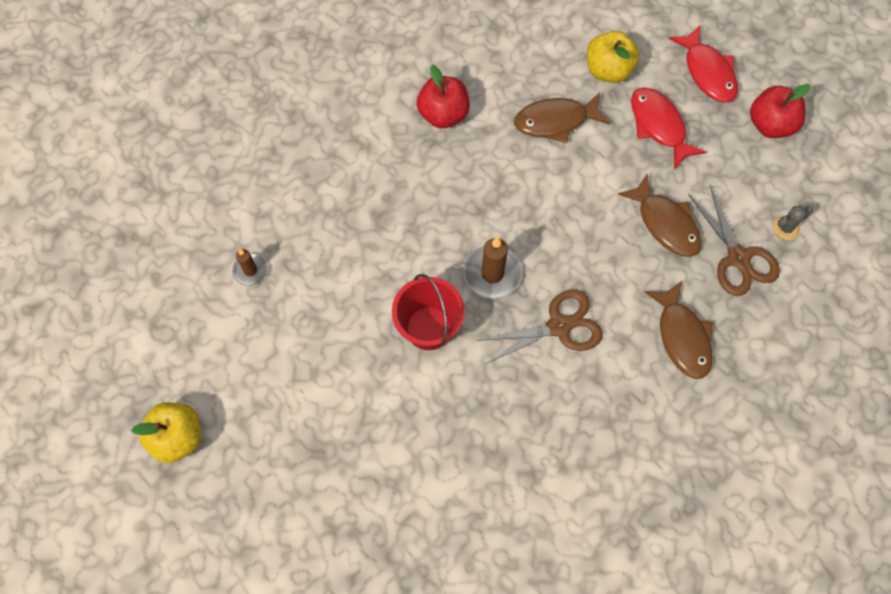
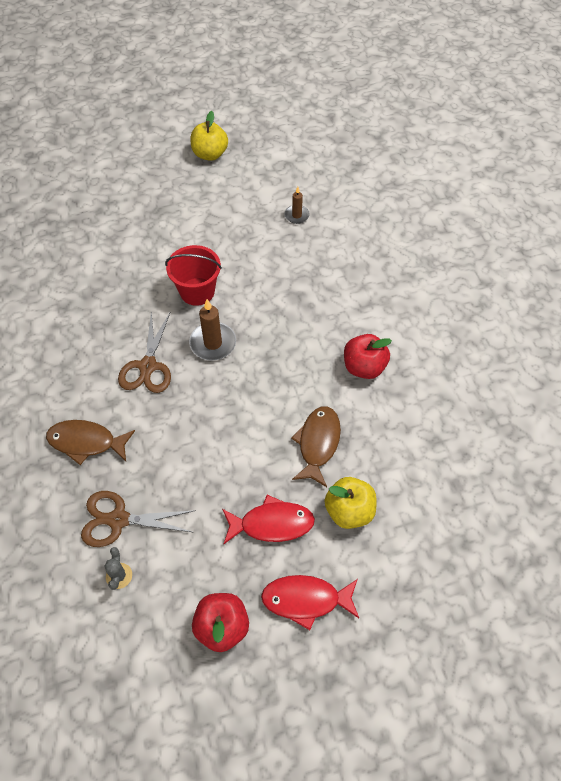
camera: 115 degrees right, 10 degrees down
(665, 223) = (181, 479): brown fish -> none

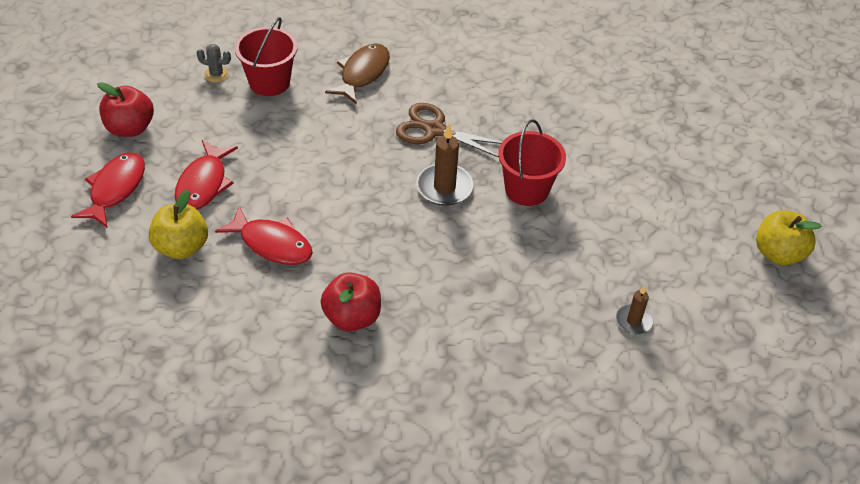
camera: 105 degrees right, 10 degrees down
(118, 520) = (269, 82): brown scissors -> red bucket
(318, 443) = (272, 244): brown fish -> red fish

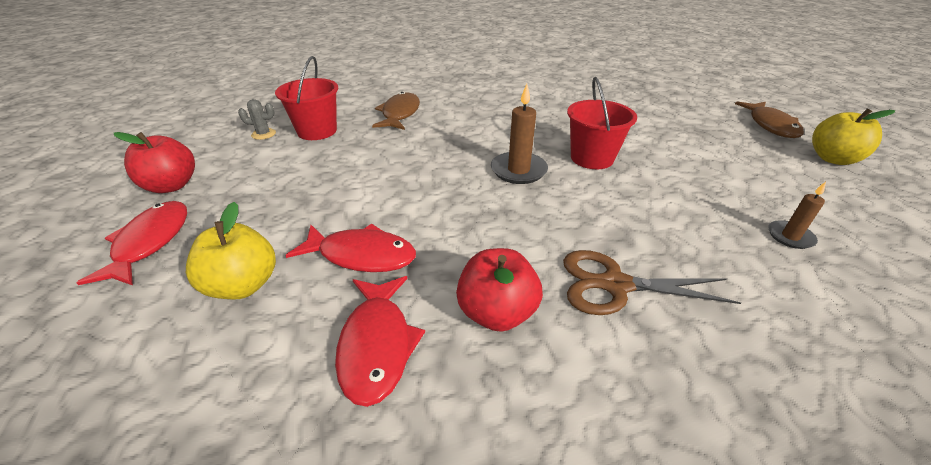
camera: 15 degrees left, 10 degrees down
(203, 184) = (264, 216): red fish -> red fish (377, 345)
(434, 130) = (482, 135): brown scissors -> brown scissors (615, 285)
(765, 192) = (771, 125): none -> brown fish

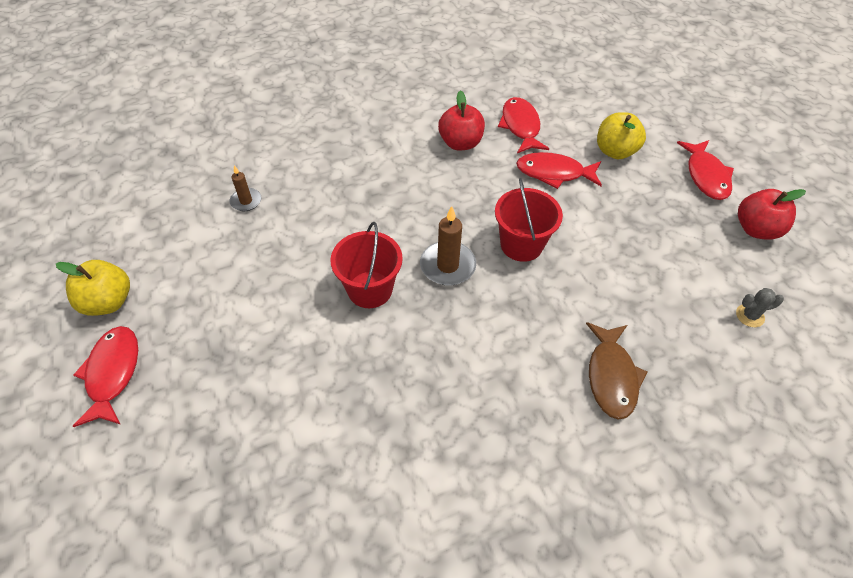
camera: 175 degrees right, 15 degrees up
(317, 131) = (692, 326): red bucket -> red bucket (521, 245)
(615, 285) = (388, 161): brown scissors -> none
(771, 125) = (112, 373): brown fish -> red fish

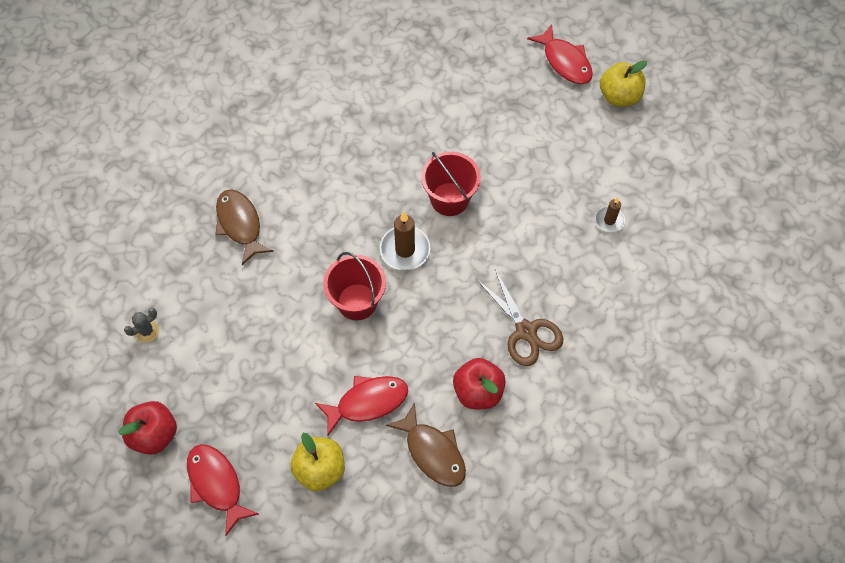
camera: 150 degrees right, 10 degrees up
(391, 161) = (526, 331): none -> brown scissors
(520, 126) = (433, 452): red fish -> brown fish

